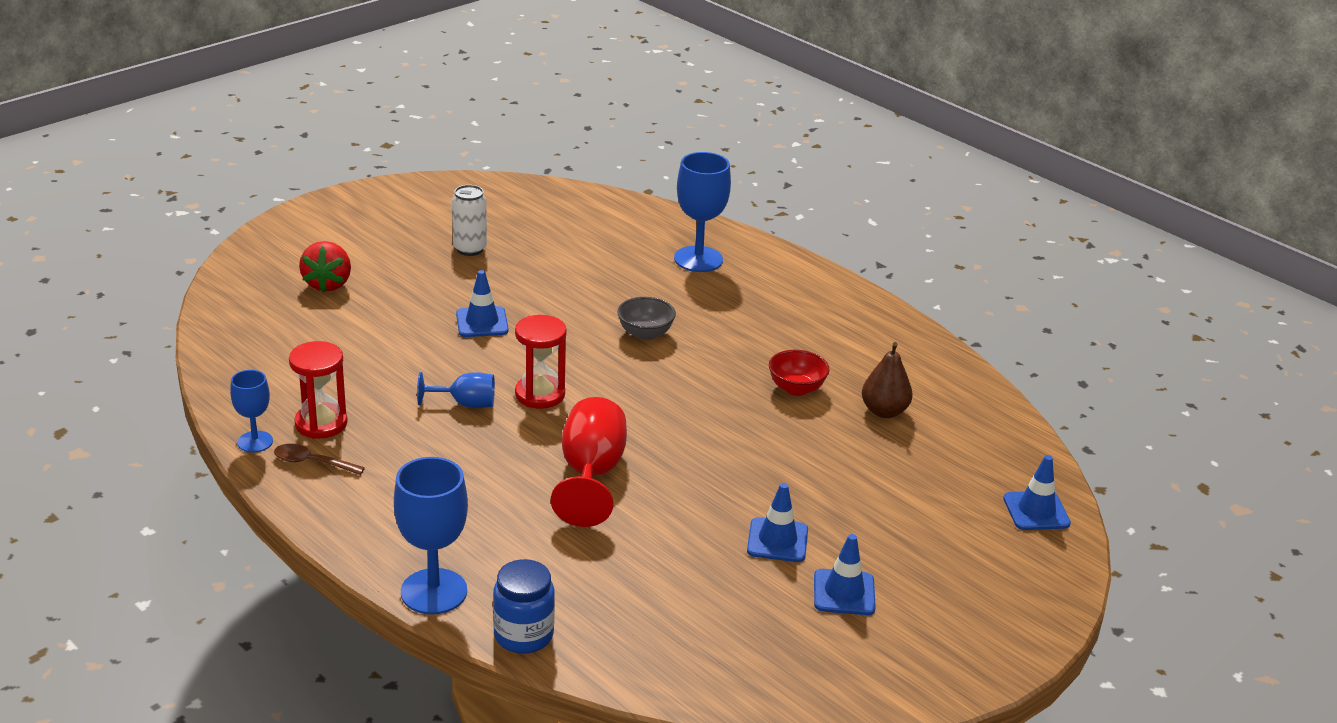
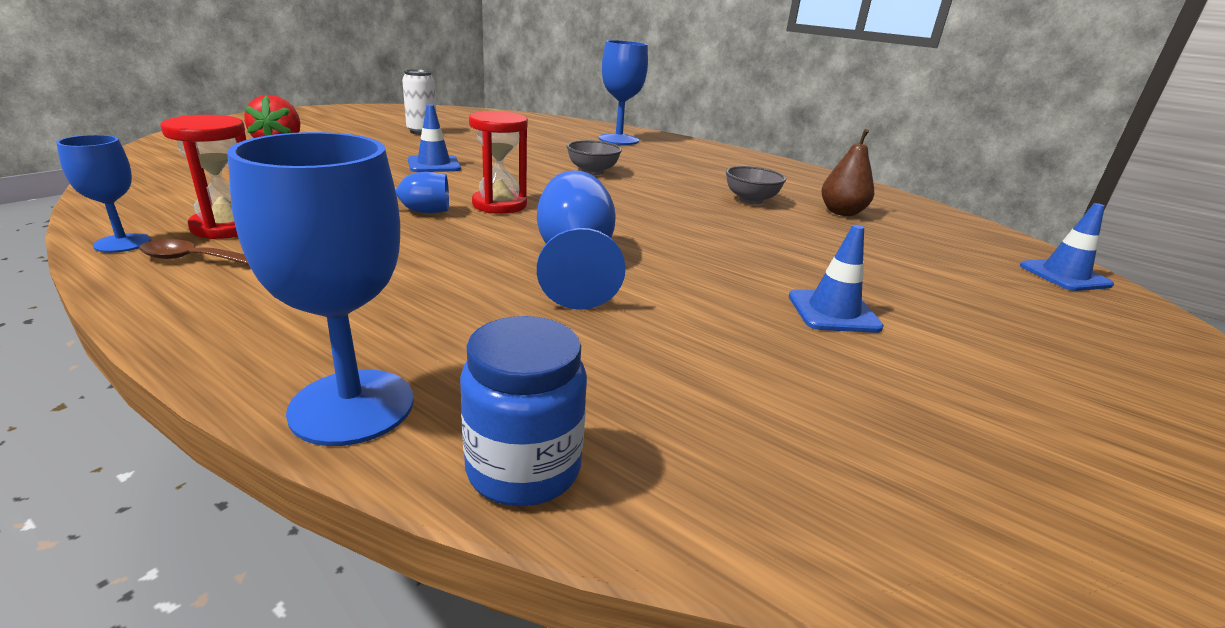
camera: 10 degrees left, 5 degrees down
(591, 475) = (575, 261): red goblet -> blue goblet
(796, 388) = (750, 200): red bowl -> grey bowl
(844, 592) = (966, 363): blue traffic cone -> none

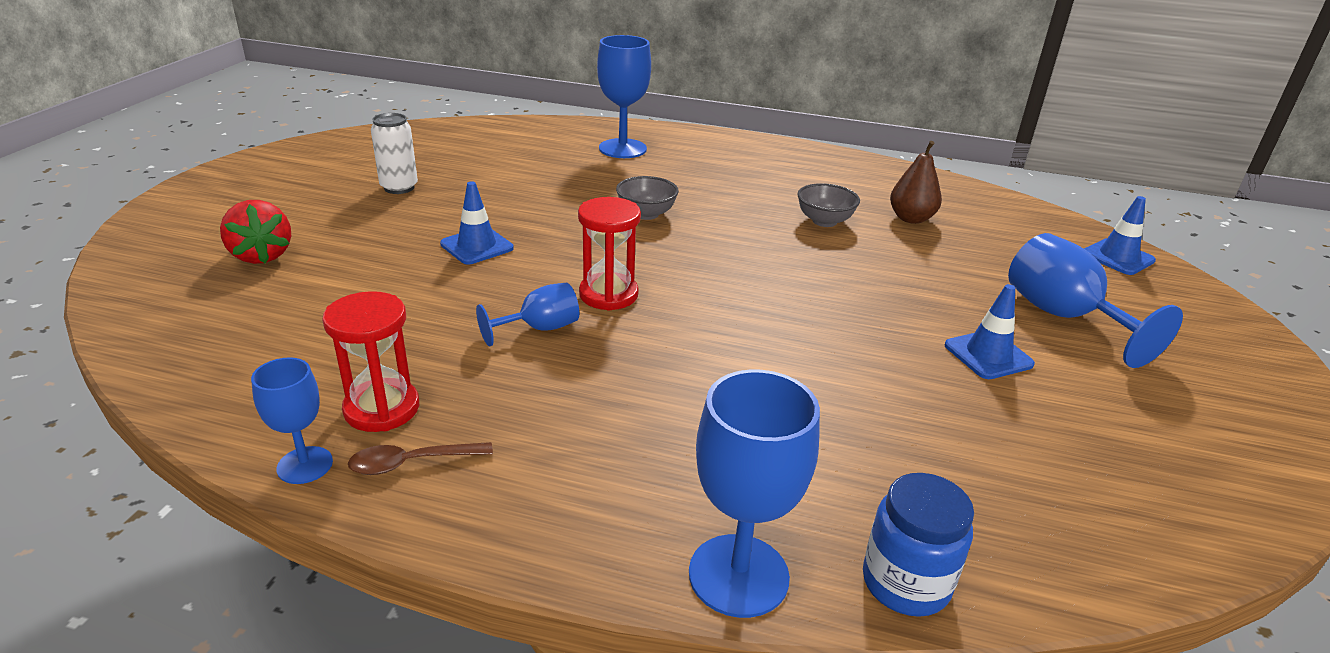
camera: 20 degrees left, 5 degrees up
(575, 261) = (749, 356): blue goblet -> blue goblet (1064, 317)

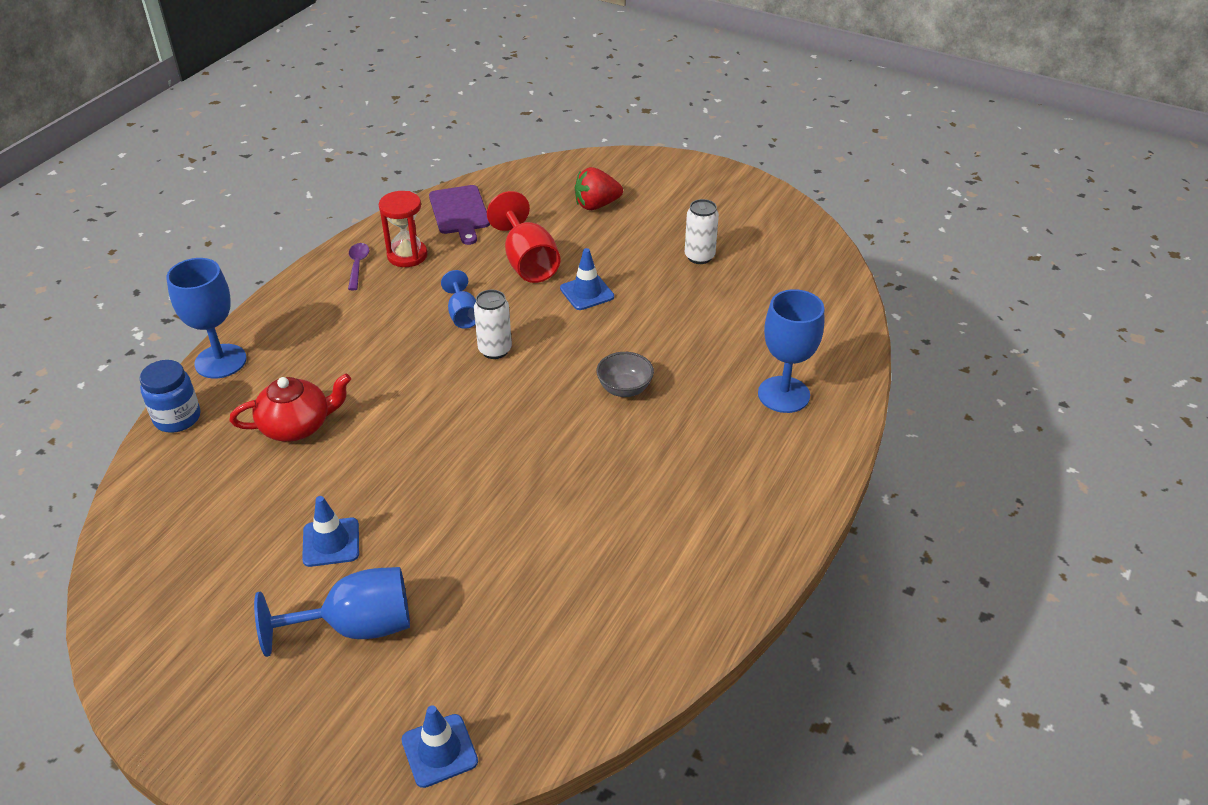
camera: 105 degrees right, 10 degrees up
(247, 373) = (460, 212): none -> purple cutting board
(305, 465) = (373, 235): blue goblet -> none
(407, 293) = (528, 262): none -> red goblet
(412, 463) = (357, 265): brown spoon -> purple spoon
(608, 294) = (495, 350): red hourglass -> white can
(824, 221) = (584, 511): grey bowl -> none
(834, 431) = (297, 425): none -> red teapot
(911, 218) = (575, 587): brown pear -> none

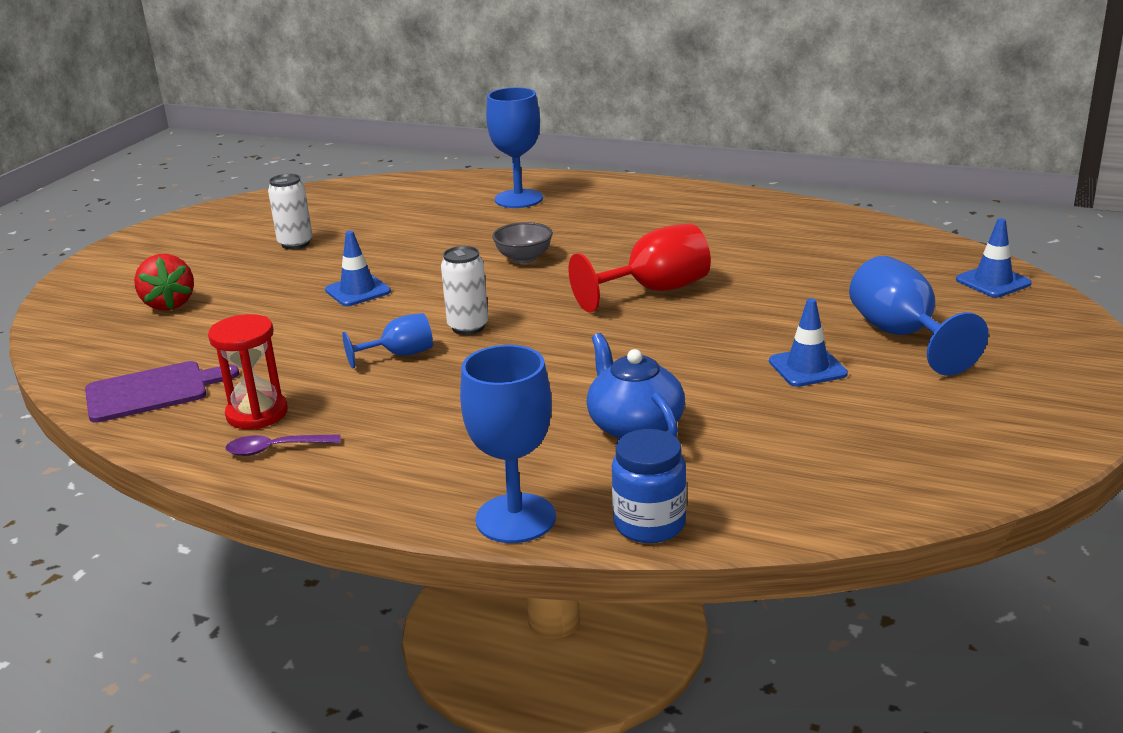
camera: 95 degrees left, 15 degrees down
(297, 425) = (634, 426): red teapot -> blue teapot
(528, 262) = (290, 330): red goblet -> red goblet (654, 290)

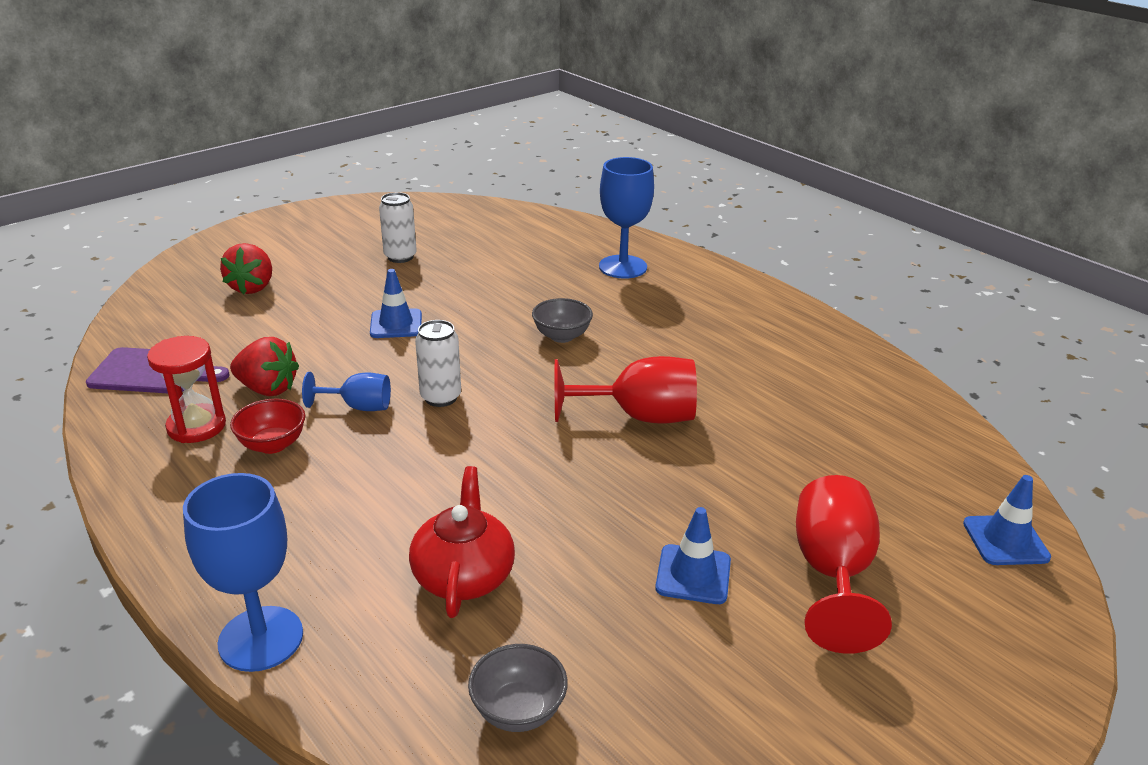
camera: 25 degrees right, 5 degrees up
(276, 449) = (171, 470): purple spoon -> none
(292, 369) = (268, 389): none -> red strawberry
(352, 403) = (272, 445): none -> red bowl
(634, 426) = (464, 575): blue teapot -> red teapot
(649, 524) = (358, 705): blue jar -> none
(773, 482) = (518, 710): none -> grey bowl
(902, 335) = (832, 573): blue goblet -> red goblet

